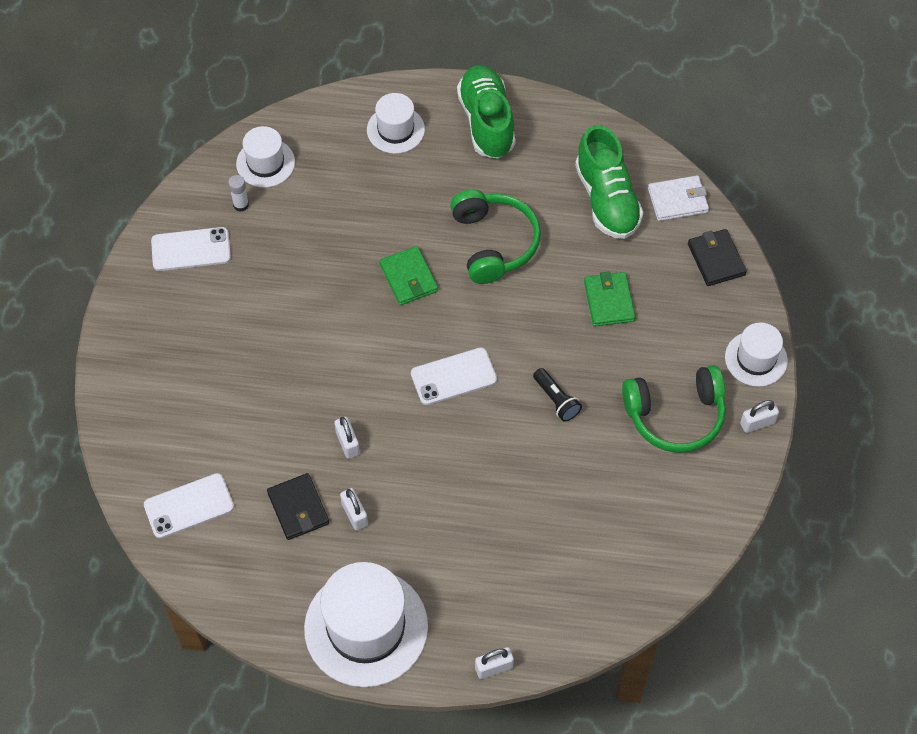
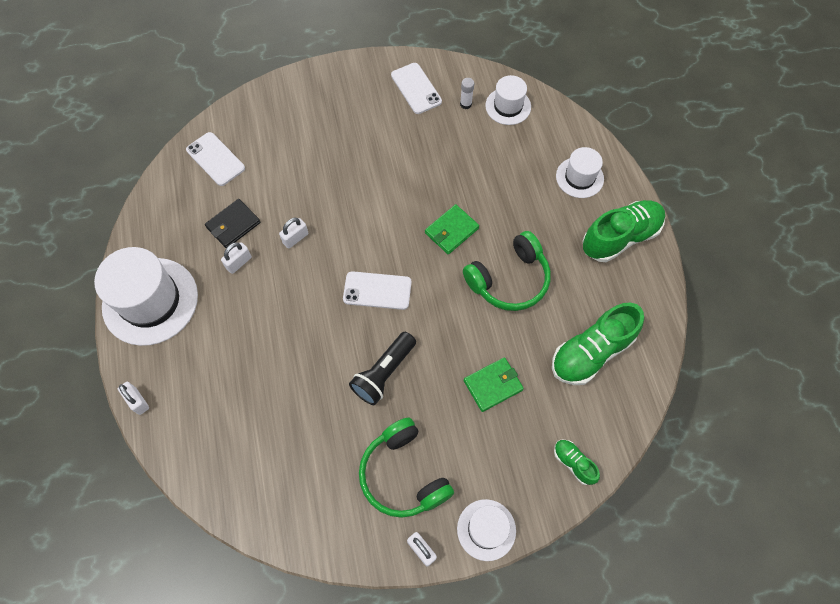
camera: 70 degrees right, 5 degrees up
(453, 376) = (377, 290): white phone -> white phone turned 45 degrees counterclockwise
(556, 400) = (384, 373): black flashlight -> black flashlight, size x1.54
(677, 200) = (619, 411): white wallet -> none
(716, 259) = (573, 463): black wallet -> green shoe

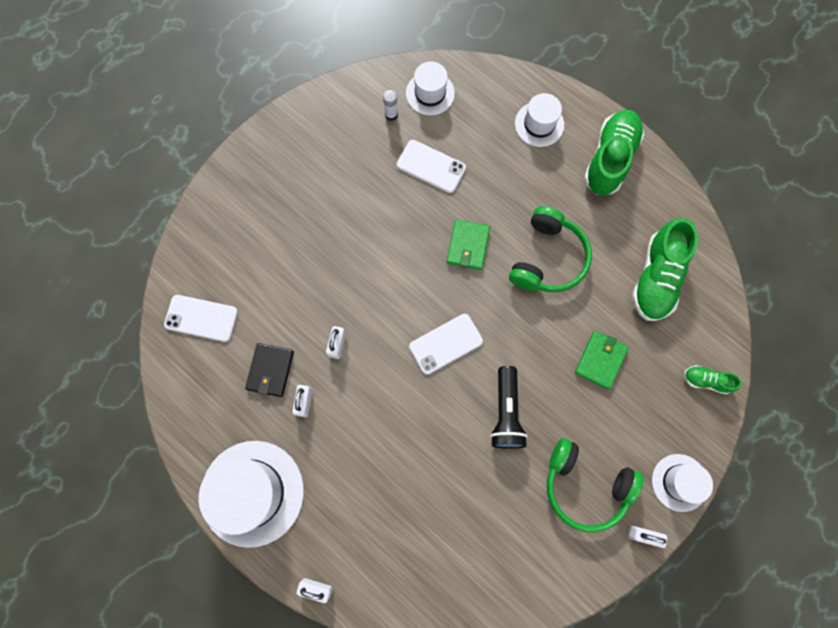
camera: 35 degrees left, 10 degrees up
(416, 88) = (334, 127): white phone -> white phone (431, 166)

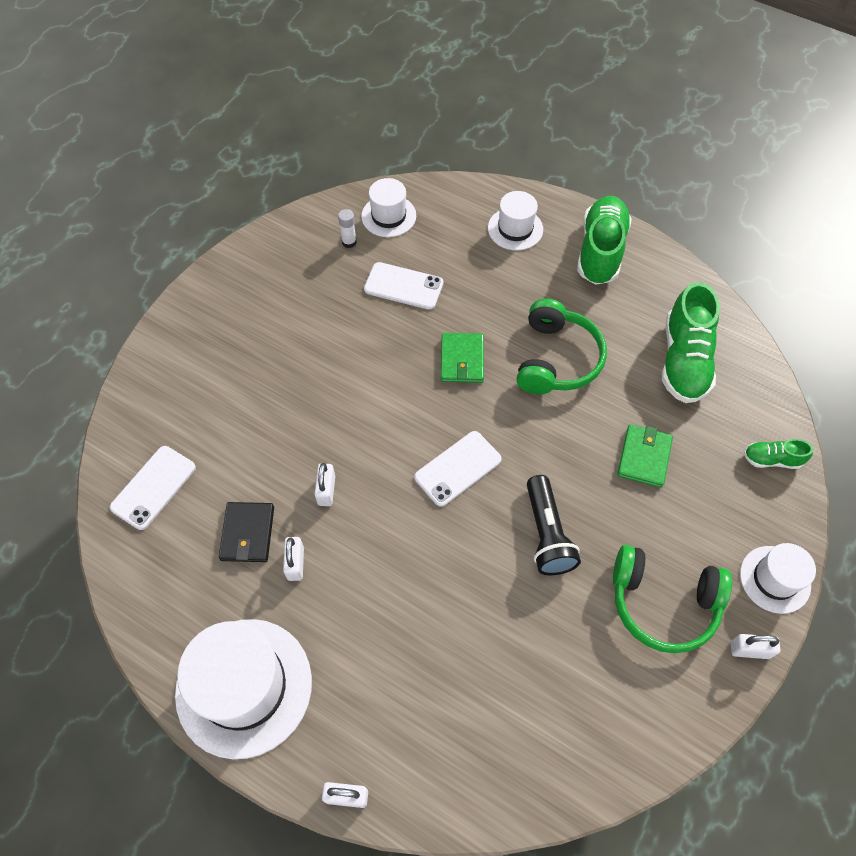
camera: 10 degrees left, 15 degrees down
(201, 318) = (153, 487): white phone -> white phone turned 60 degrees counterclockwise

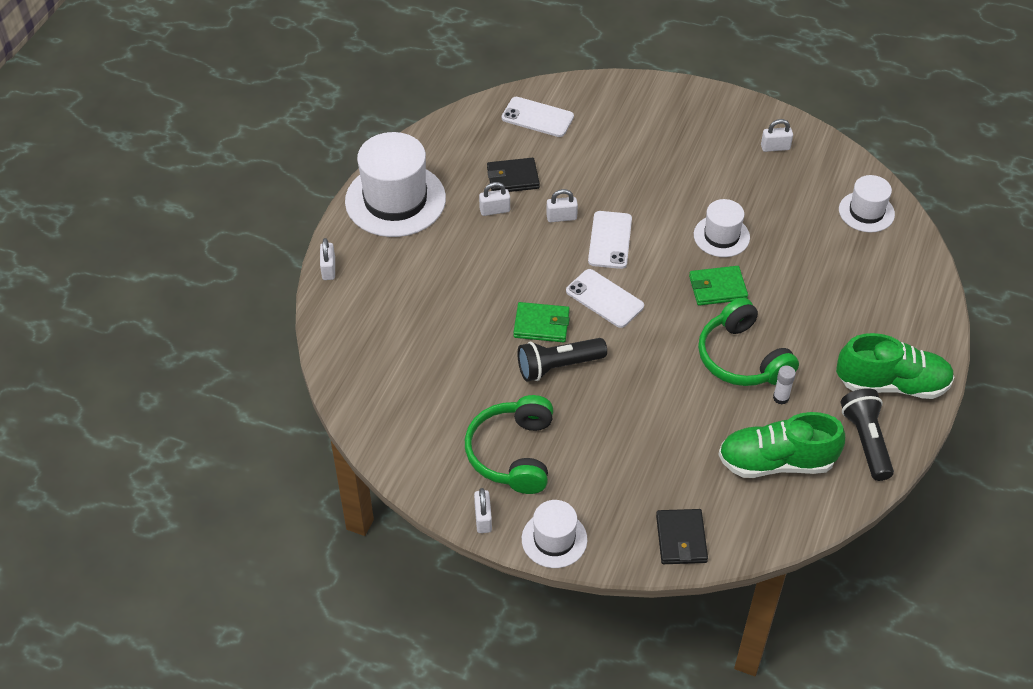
camera: 80 degrees right, 10 degrees down
(280, 266) = (775, 147): none -> white padlock
(349, 242) = (822, 189): white glue stick -> white glue stick (781, 398)
(403, 286) = (785, 235): white phone -> white phone (610, 240)
(515, 229) = (892, 311): white hat -> white hat (721, 236)
(556, 359) = (742, 358): green headphones -> green headphones turned 60 degrees clockwise
(644, 457) = (654, 433): green wallet -> green wallet (541, 324)
(663, 286) = (866, 441): none -> black flashlight
(771, 459) = (681, 539): green shoe -> black wallet

